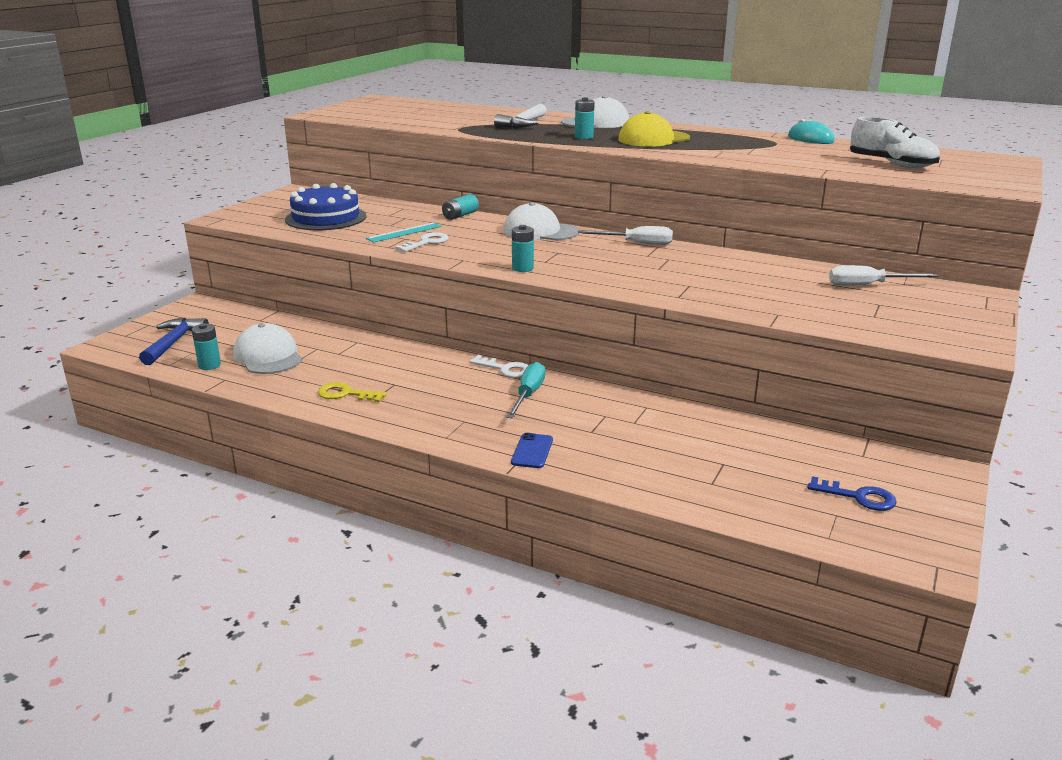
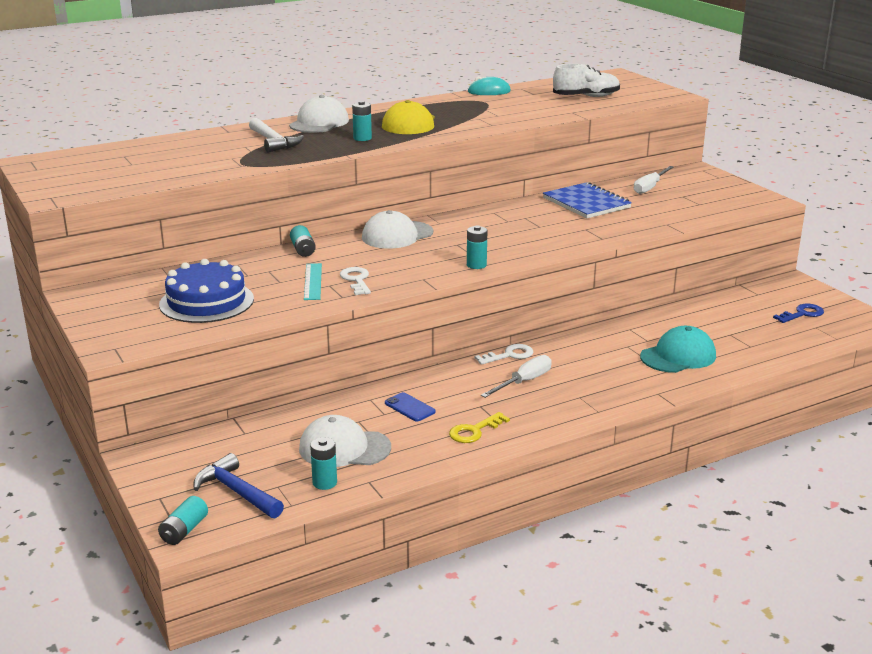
camera: 55 degrees left, 0 degrees up
(110, 344) = (184, 531): none -> turquoise battery
(528, 395) = (564, 361): turquoise screwdriver -> none
(532, 451) = (653, 387): blue phone -> blue phone (409, 407)
(621, 447) = (678, 356): none -> turquoise cap
(636, 243) = (477, 216): white screwdriver -> white screwdriver (524, 382)
(759, 271) = (586, 203): none -> blue notebook

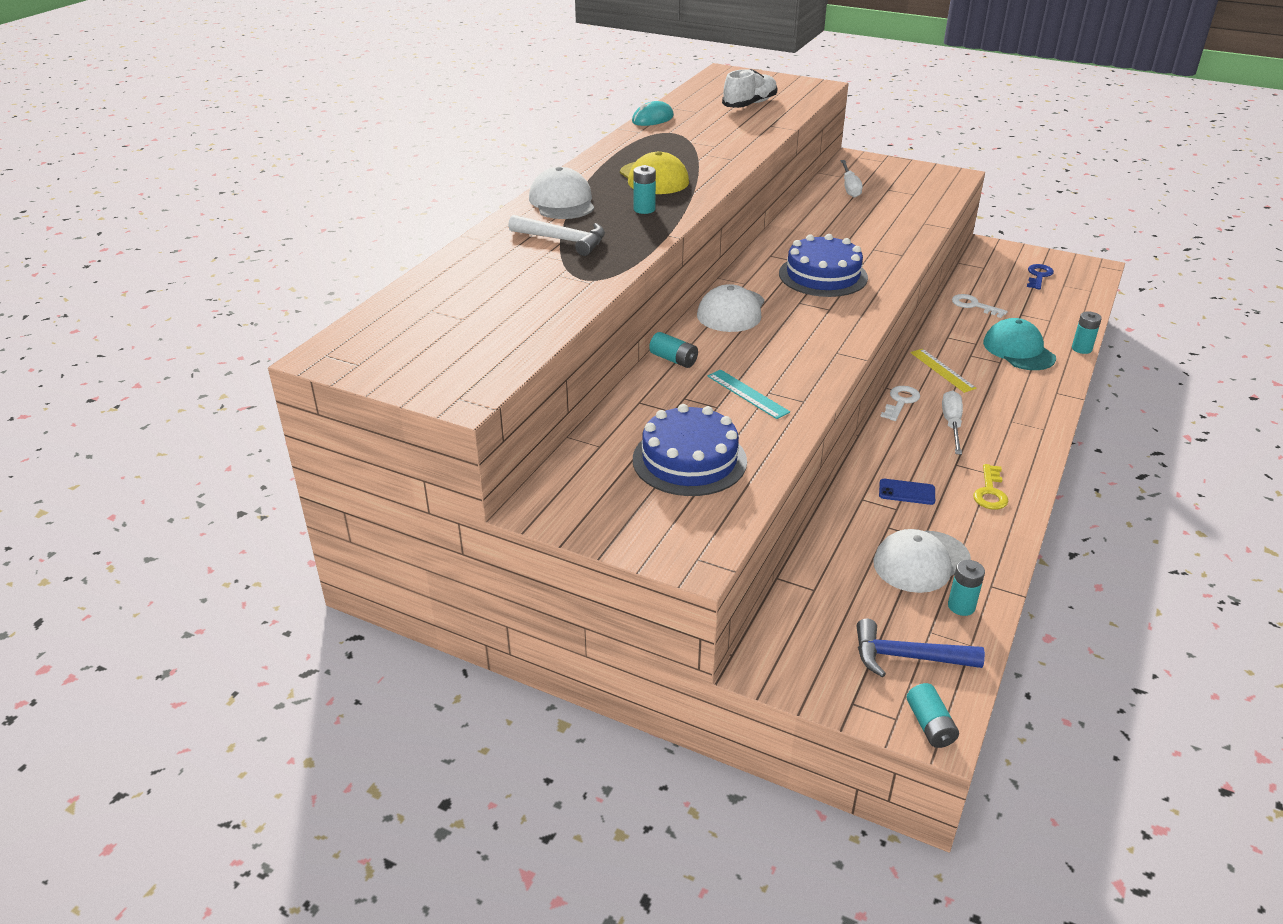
camera: 35 degrees left, 10 degrees up
(356, 280) = (784, 377): white key -> white key (974, 306)
(476, 265) = (854, 320): turquoise battery -> turquoise battery (1081, 349)
(508, 234) = (823, 275): none -> blue cake
(582, 347) = (942, 370): none -> yellow ruler
(586, 203) = (829, 220): blue notebook -> none
(678, 356) = (1018, 350): turquoise cap -> turquoise cap turned 45 degrees counterclockwise

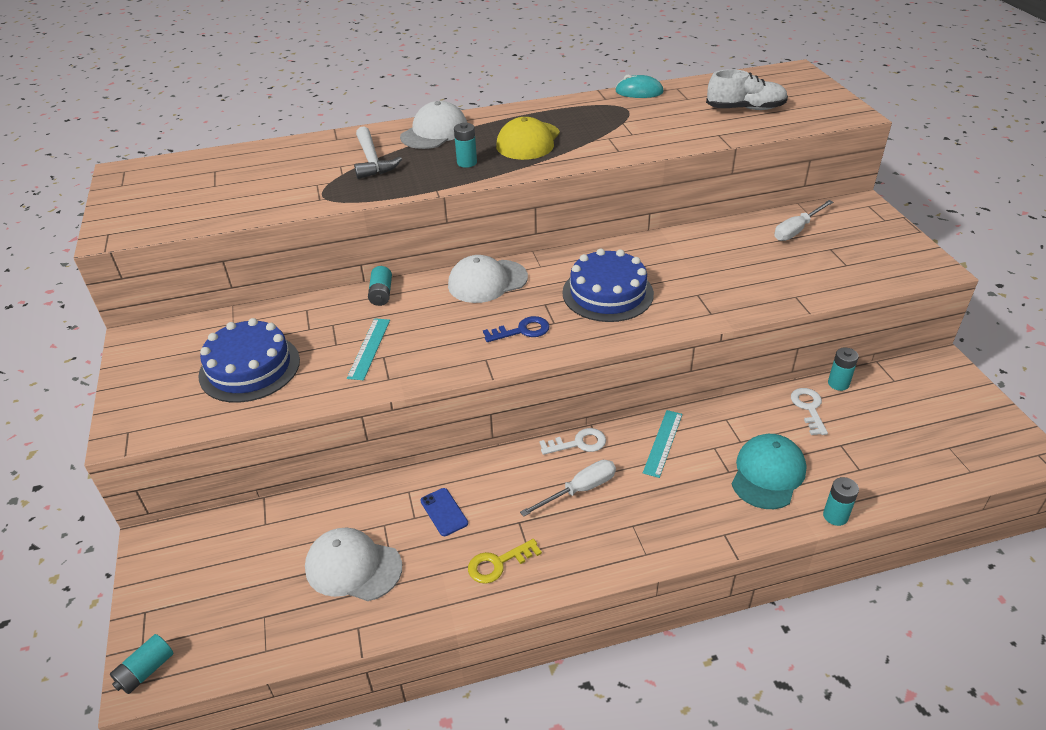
camera: 50 degrees right, 5 degrees up
(907, 657) = (220, 617): blue hammer -> none
(942, 370) = (663, 443): yellow ruler -> turquoise ruler
(961, 606) = (312, 620): turquoise battery -> turquoise battery (838, 383)
(1038, 276) = (938, 422): blue key -> blue key (522, 331)

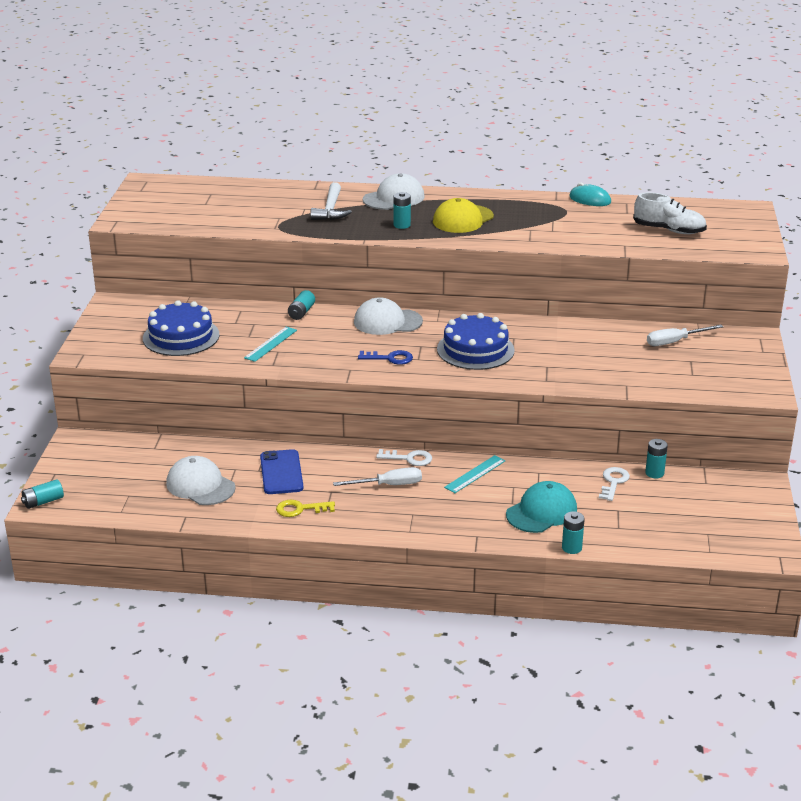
camera: 20 degrees right, 10 degrees down
(444, 512) = (281, 472): blue phone -> blue phone, size x1.64

